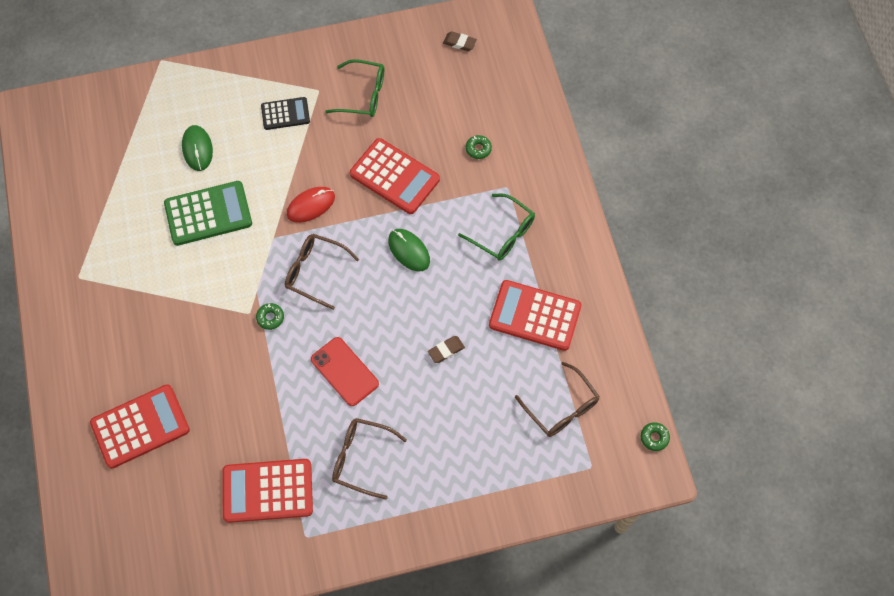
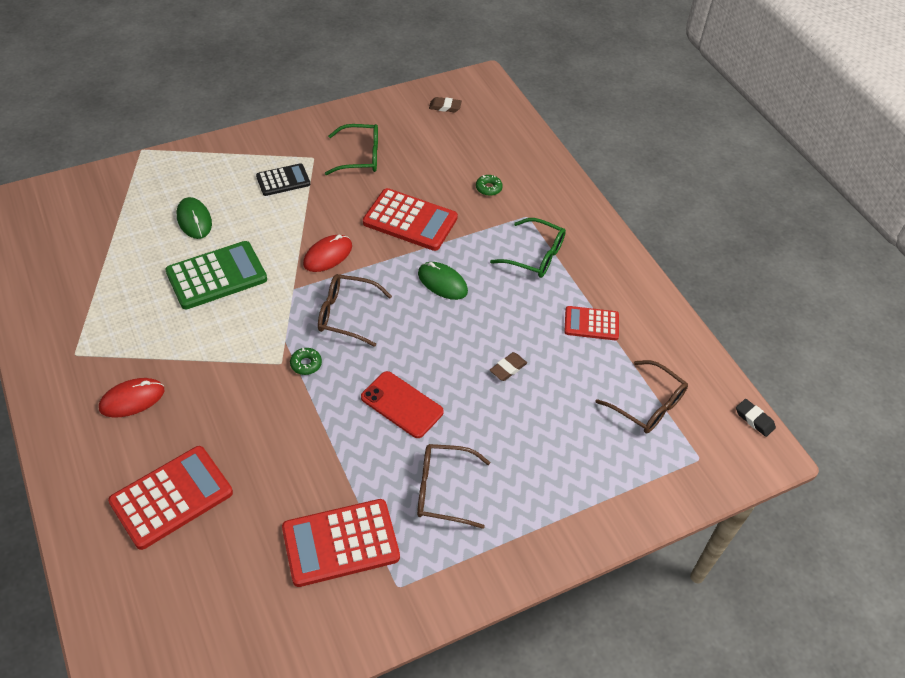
camera: 15 degrees left, 15 degrees down
(120, 329) = (132, 399): none -> red mouse
(535, 315) = (591, 324): red calculator -> red calculator, size x0.60
(654, 437) = (754, 419): green donut -> black eraser

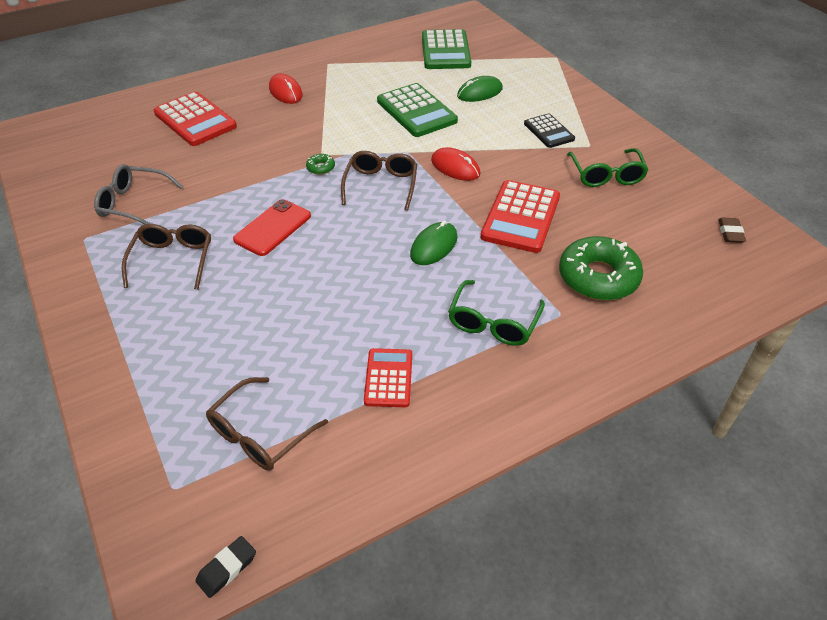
camera: 90 degrees right, 5 degrees down
(89, 238) = (445, 51): none -> green calculator
(340, 543) = (134, 203): red calculator -> grey glasses
(488, 188) = (598, 277): green donut -> green donut, size x2.39
(508, 368) = (317, 302): brown eraser -> none

